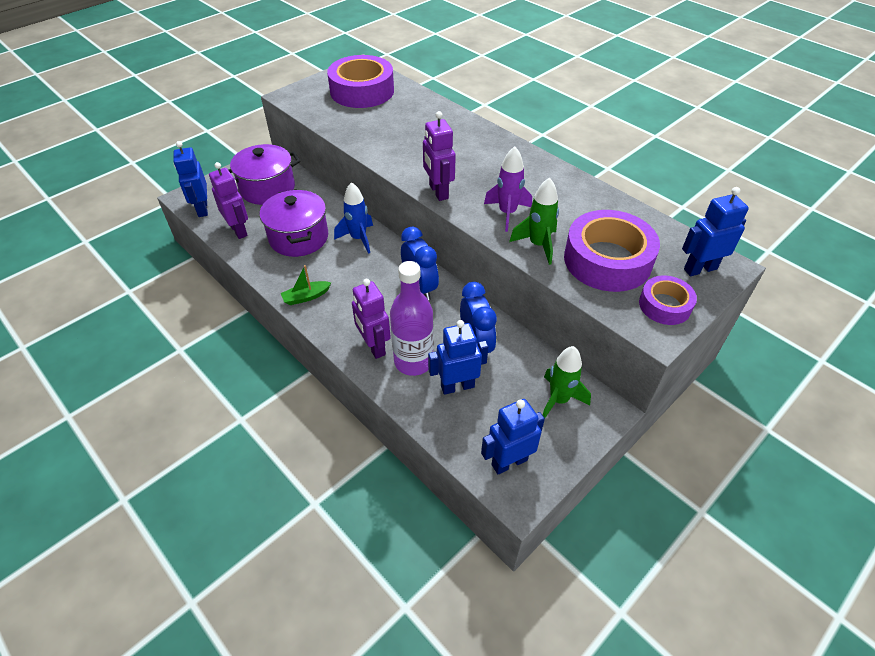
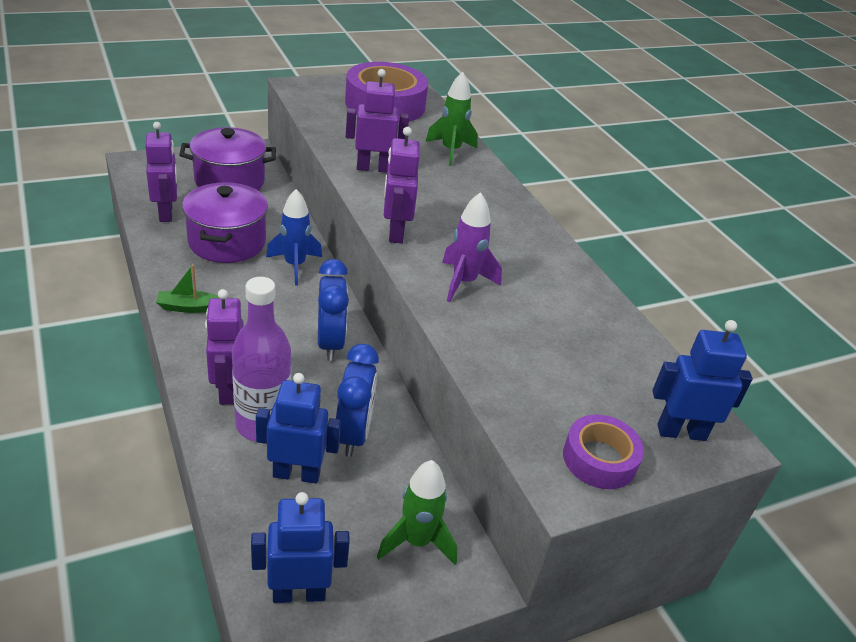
camera: 15 degrees right, 10 degrees down
(202, 209) = (143, 179): blue robot -> none
(389, 146) = (373, 168): none -> purple robot
(538, 245) = (477, 330): green rocket -> green rocket (450, 151)
(607, 260) = (557, 378): purple tape -> none

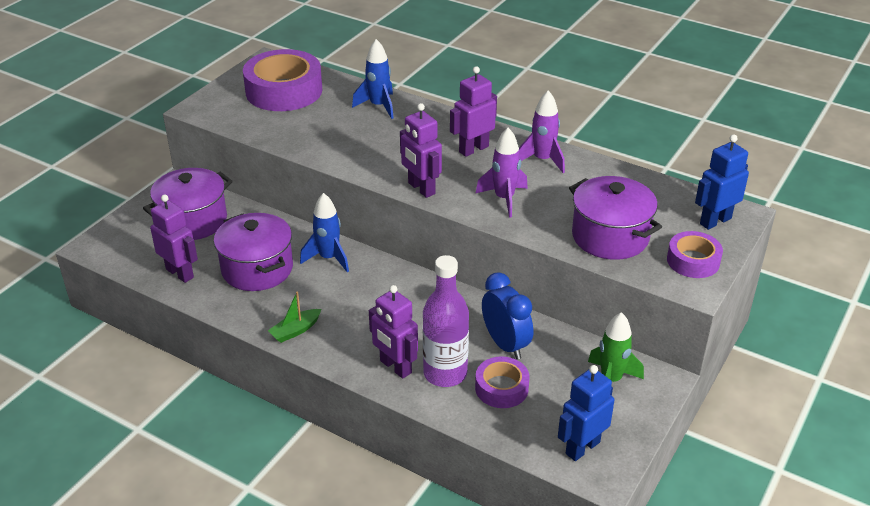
camera: 30 degrees left, 0 degrees up
(296, 474) = (501, 388): blue robot -> purple tape
(330, 343) = (421, 297): blue clock -> none
(373, 168) = (345, 148): purple robot -> purple robot (473, 149)
(450, 151) = (378, 106): green rocket -> blue rocket
(531, 378) = (610, 236): none -> purple pot
(551, 269) = (542, 160): none -> purple rocket

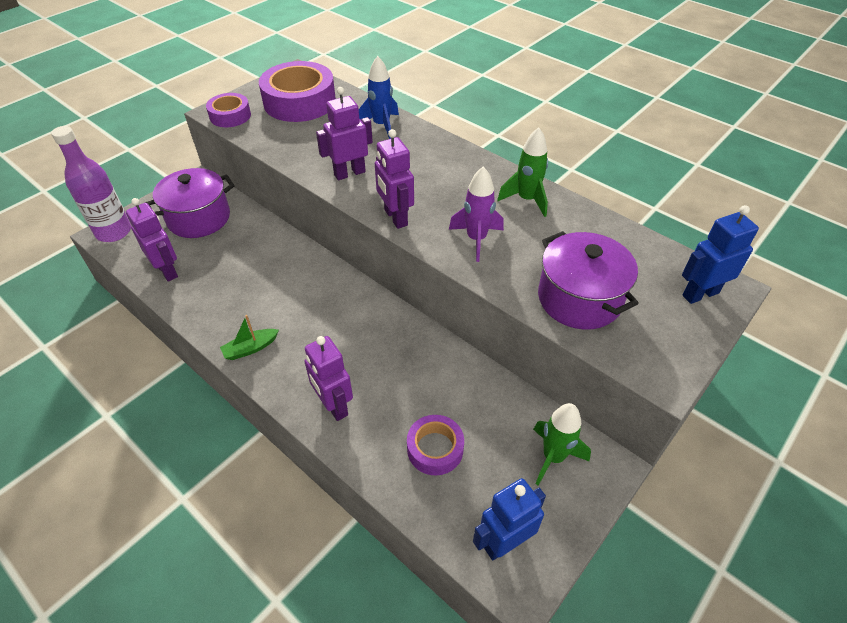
camera: 10 degrees right, 10 degrees up
(257, 269) = (238, 275): purple pot -> none
(328, 258) = (307, 272): blue rocket -> none
(445, 373) = (381, 421): purple bottle -> purple bottle (114, 232)
(473, 149) = (460, 180): purple robot -> purple robot (349, 173)
(505, 344) = (452, 395): blue clock -> none
(542, 160) = (526, 200): purple rocket -> green rocket
(693, 261) = (667, 342): purple tape -> purple tape (230, 116)

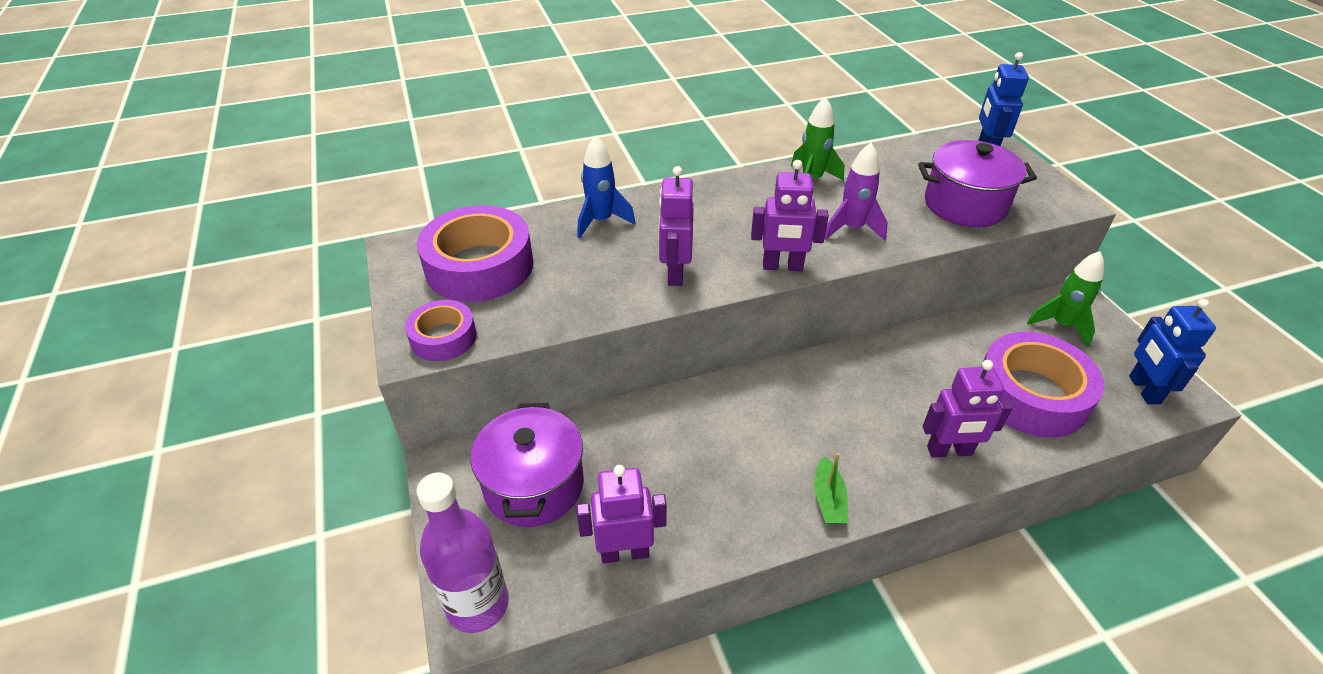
camera: 60 degrees left, 5 degrees down
(435, 449) = (1031, 395): purple tape -> purple tape, size x1.82

